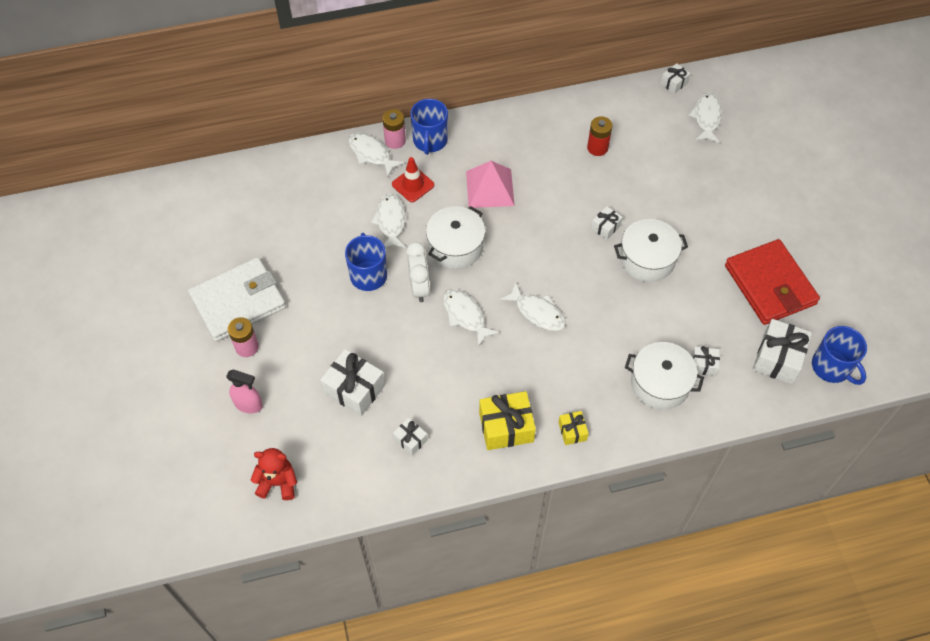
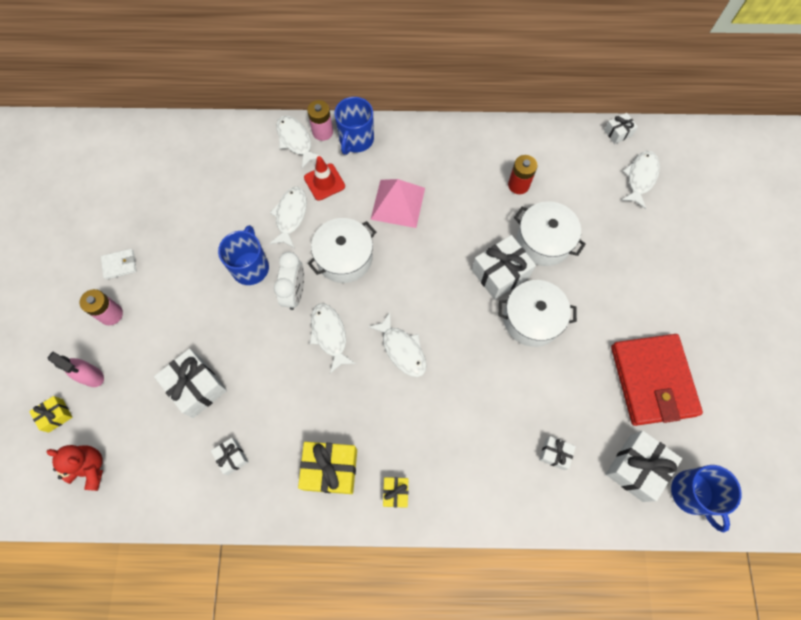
camera: 15 degrees right, 10 degrees up
(226, 446) = (56, 415): none -> yellow gift
(238, 302) = (119, 265): white wallet -> white wallet, size x0.40
(605, 227) = (500, 273): white gift -> white gift, size x1.86
(660, 383) = (502, 463): white pot -> white pot (543, 241)

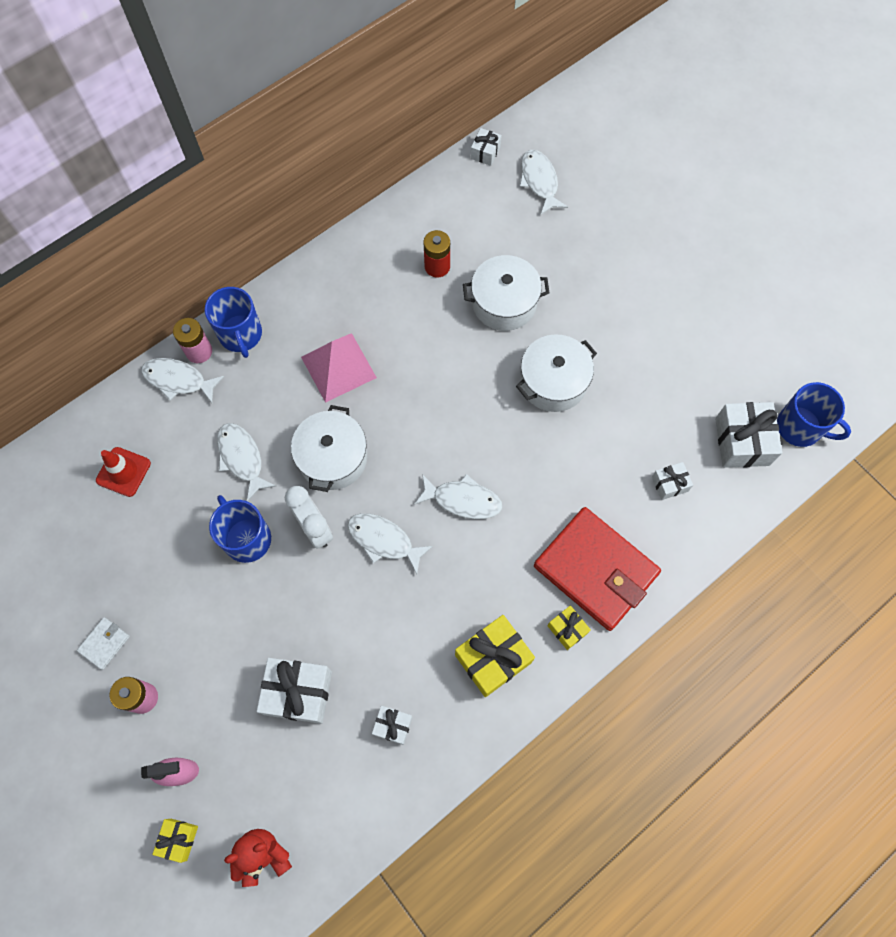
camera: 40 degrees left, 0 degrees up
(324, 182) = (246, 400): red traffic cone -> red traffic cone (123, 472)
(500, 273) = (490, 362): white gift -> none
(652, 380) = (695, 357): red wallet -> red wallet (595, 570)

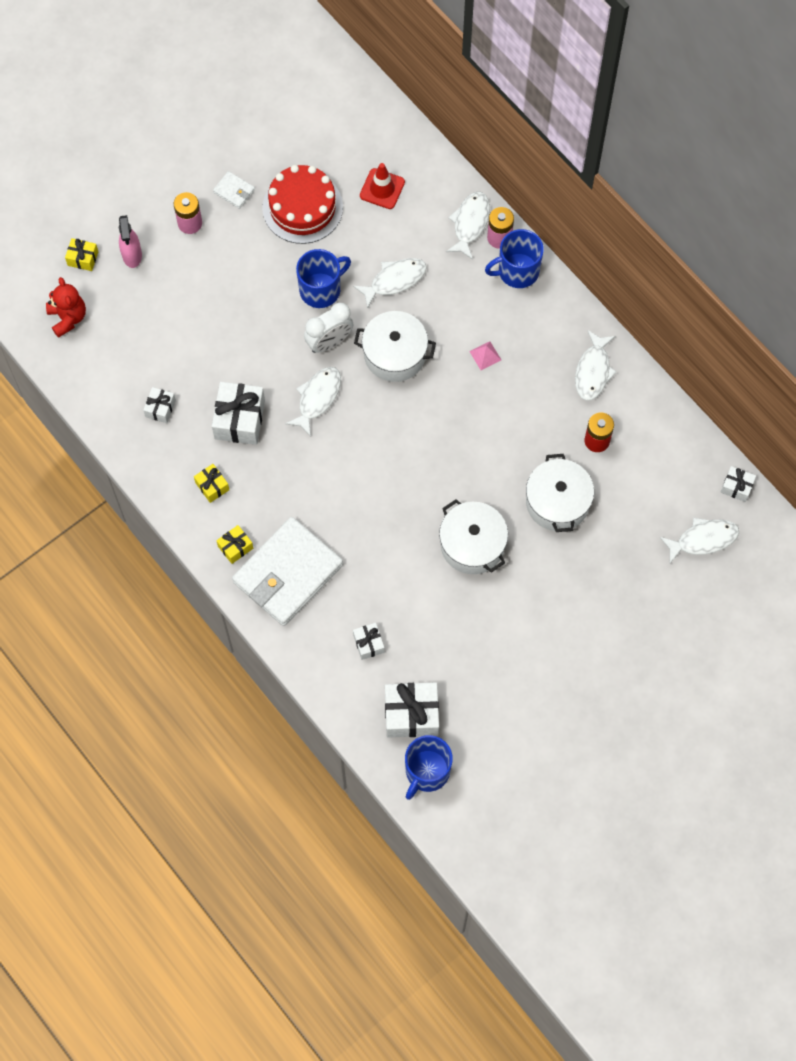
camera: 90 degrees right, 0 degrees up
(137, 561) = (302, 207): none -> red cake
(298, 693) = (189, 336): white gift -> white gift (239, 419)
(338, 367) = (485, 355): pink pyramid -> pink pyramid, size x0.45
(463, 500) = (354, 463): white fish -> white fish (593, 371)
(493, 658) = (212, 486): yellow gift -> yellow gift, size x0.54
(595, 570) = (288, 573): red wallet -> white wallet

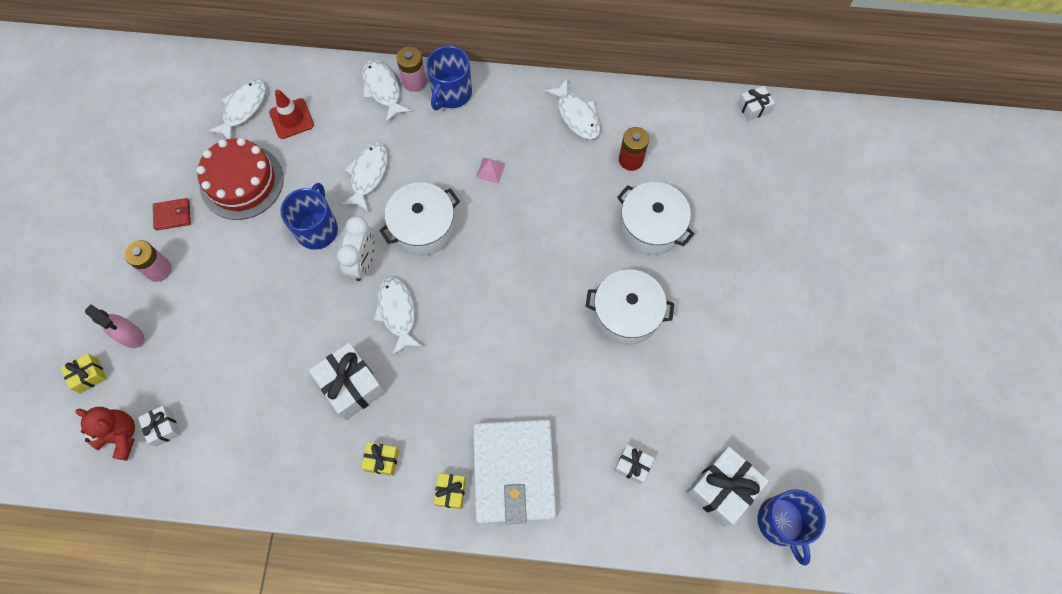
camera: 45 degrees left, 0 degrees up
(160, 408) = (275, 437): white gift -> white gift (163, 428)
(234, 191) = (173, 215): white wallet -> red wallet
(703, 539) = (772, 162): white fish -> white fish (243, 109)

